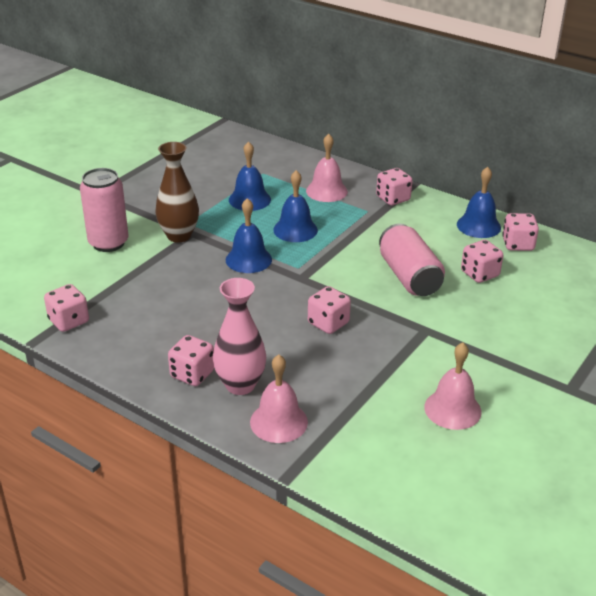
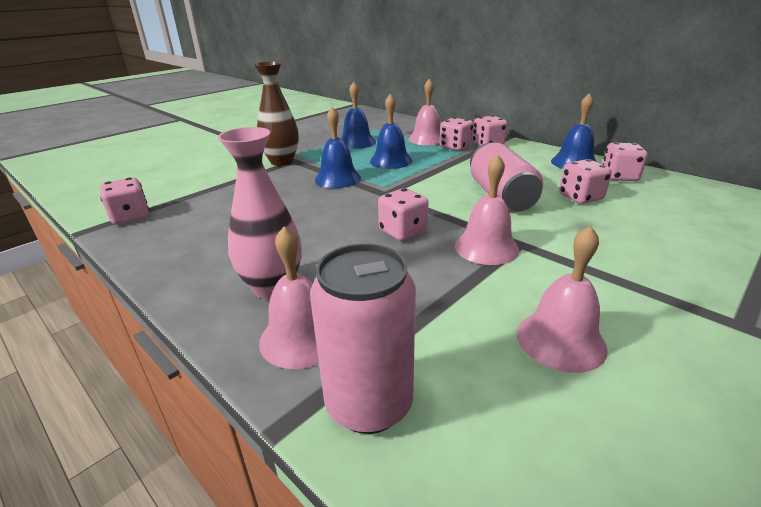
camera: 10 degrees right, 5 degrees down
(108, 243) = (216, 164): pink can -> pink can (369, 404)
(192, 374) = (222, 272): pink dice -> pink dice (455, 147)
(399, 336) = (486, 247): none -> pink bell

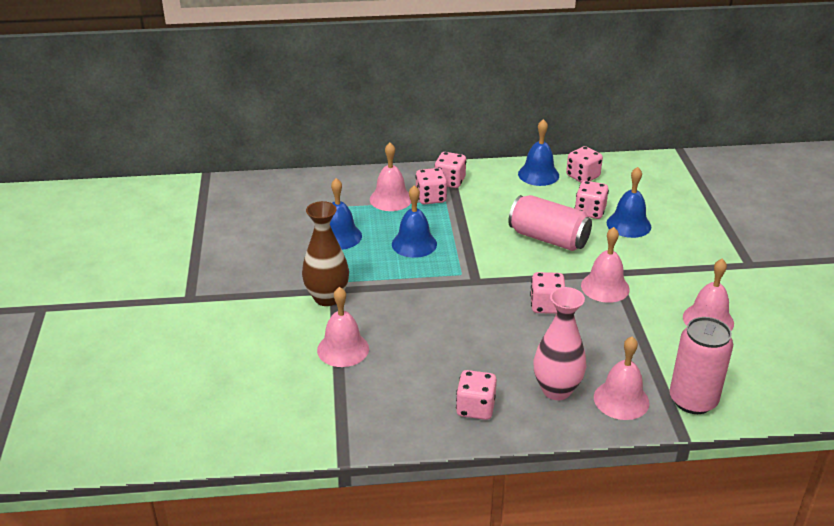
camera: 50 degrees left, 5 degrees up
(130, 217) = (346, 424): pink dice -> pink dice (475, 408)
(227, 185) = (343, 349): none -> pink bell
(337, 178) = (414, 288): blue bell -> blue bell (628, 224)

